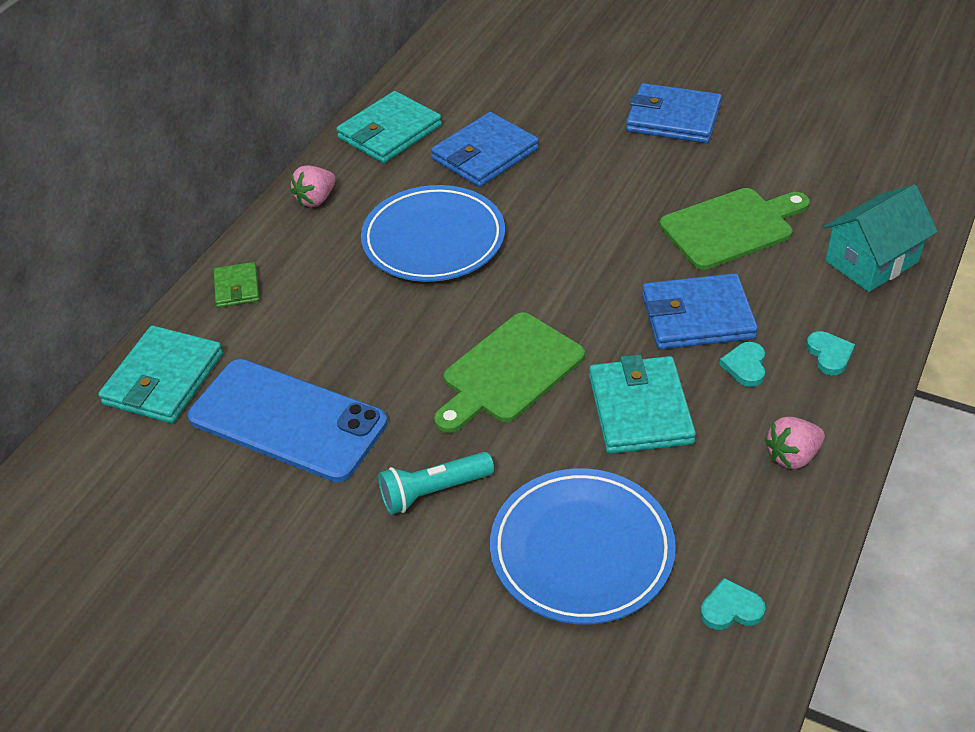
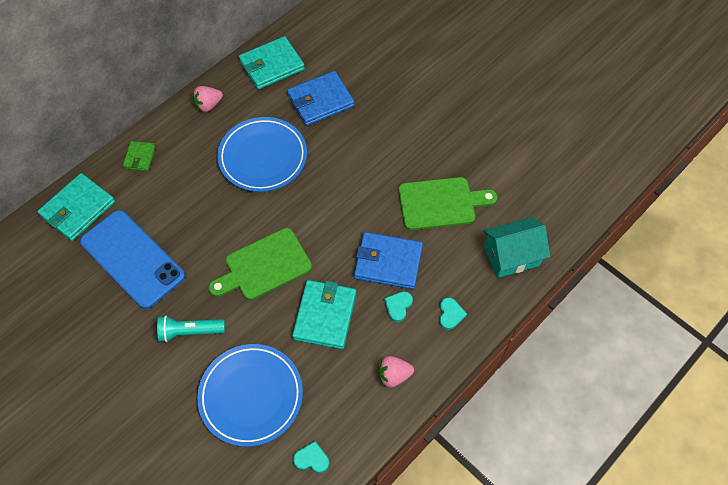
camera: 15 degrees right, 15 degrees up
(673, 118) = (447, 107): blue wallet -> none

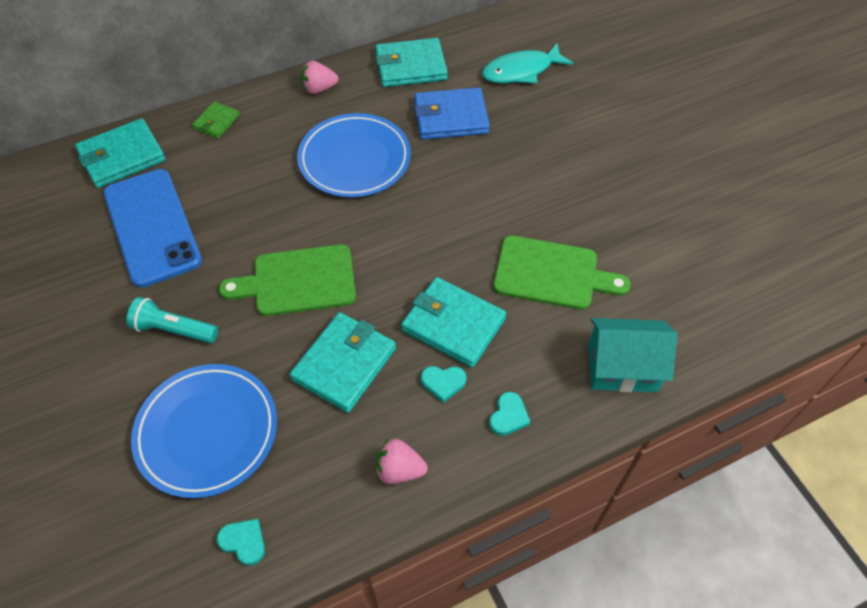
camera: 20 degrees right, 5 degrees down
(358, 46) = (521, 71): none -> turquoise fish
(388, 262) = (453, 324): blue wallet -> turquoise wallet
(398, 306) = (443, 383): turquoise heart -> turquoise heart turned 135 degrees counterclockwise

